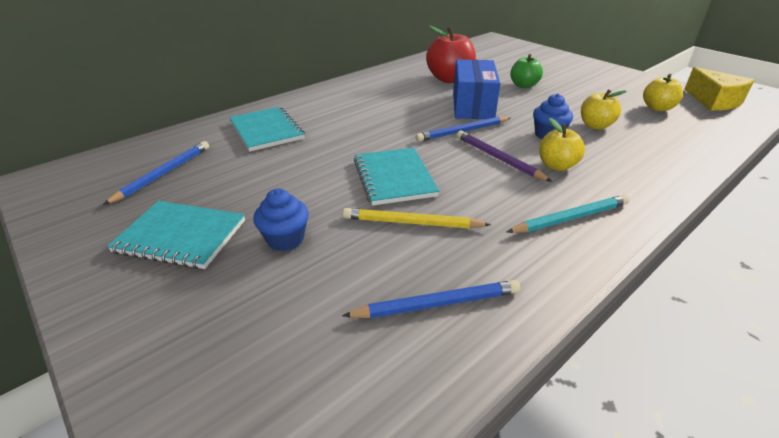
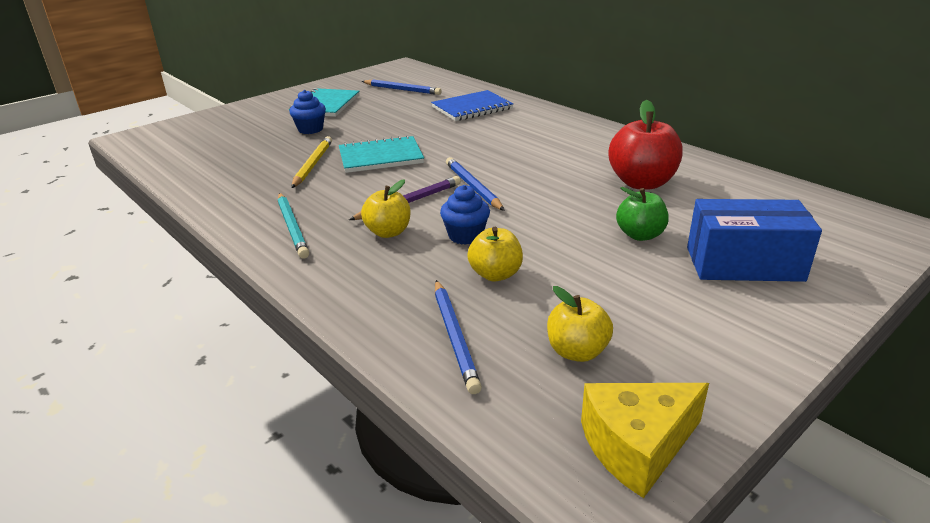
camera: 90 degrees right, 5 degrees down
(266, 130) = (472, 108): turquoise notebook -> blue notebook
(437, 304) = (224, 172): blue pencil -> blue pencil (455, 337)
(472, 105) = (549, 194): blue box -> blue box (744, 264)

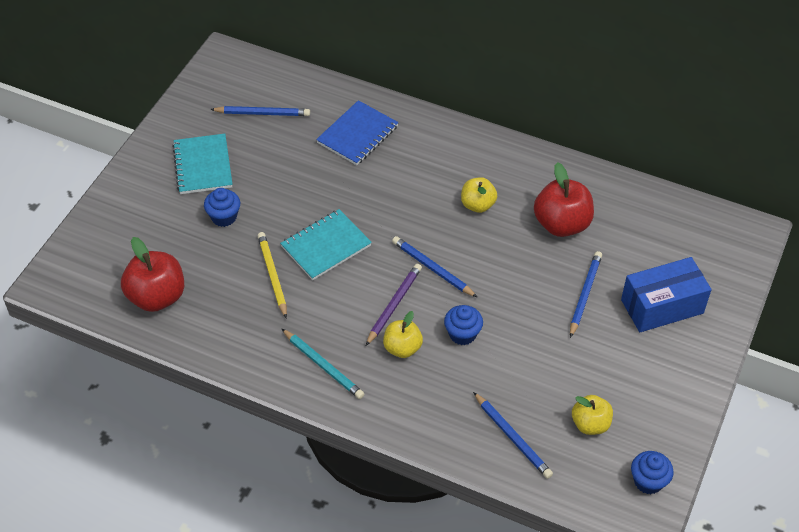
camera: 25 degrees left, 20 degrees up
(199, 159) = (157, 297): none -> red apple
(495, 274) = (506, 370): yellow apple -> yellow apple (477, 205)
(637, 446) = (648, 481): yellow cheese -> blue cupcake
(640, 235) = (584, 294): green apple -> blue pencil

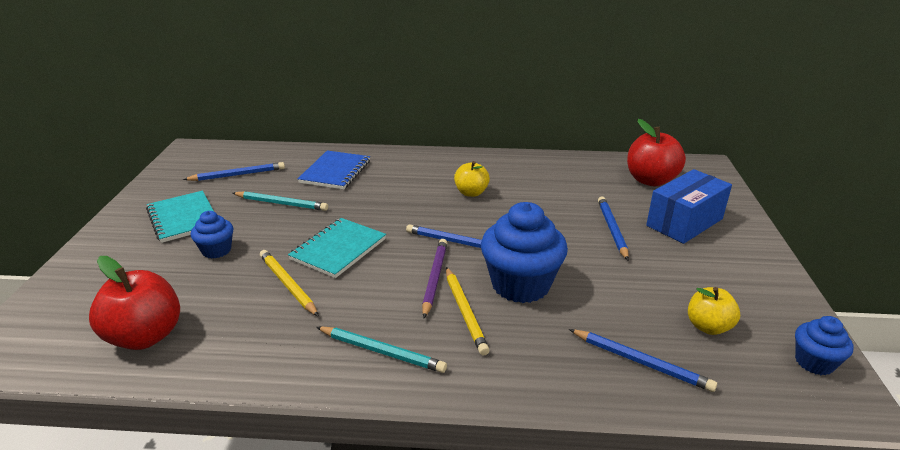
camera: 20 degrees left, 20 degrees down
(293, 169) = (281, 203): none -> turquoise pencil
(402, 348) = (465, 312): yellow apple -> yellow pencil
(462, 334) = (520, 285): blue cupcake -> blue cupcake, size x1.91
(561, 224) = (553, 190): red apple -> red apple (650, 180)

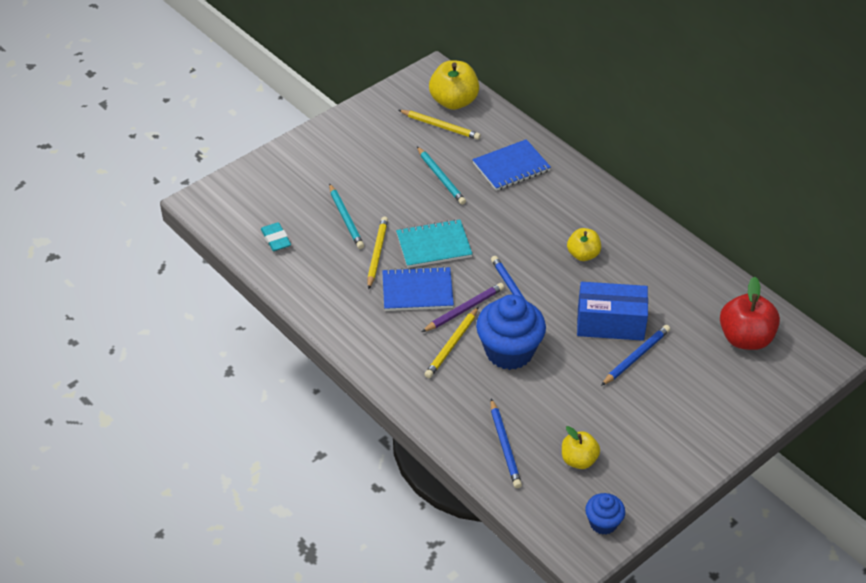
camera: 45 degrees right, 15 degrees up
(145, 336) = (276, 239): red apple -> turquoise eraser
(183, 218) = (368, 152): turquoise notebook -> none
(216, 250) = (363, 196): blue cupcake -> none
(231, 157) = (454, 101): none -> yellow apple
(238, 175) = (440, 126): blue pencil -> yellow pencil
(370, 290) = (417, 291): none -> blue notebook
(382, 351) = (379, 336): turquoise pencil -> turquoise pencil (346, 218)
(684, 222) = (701, 390): blue box -> blue box (610, 323)

